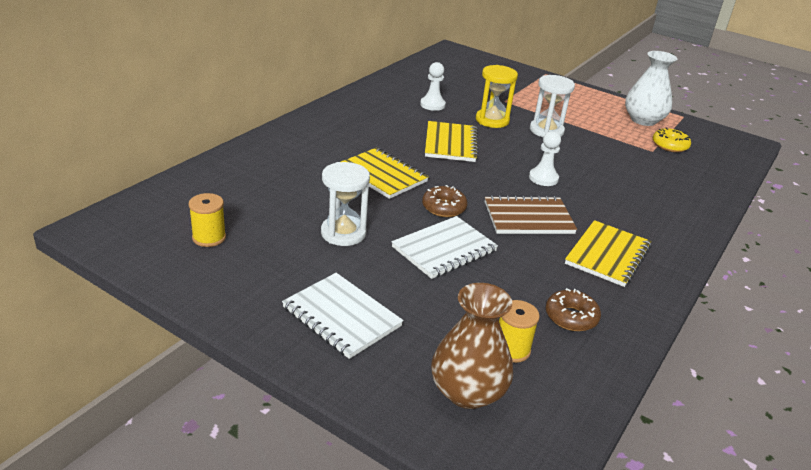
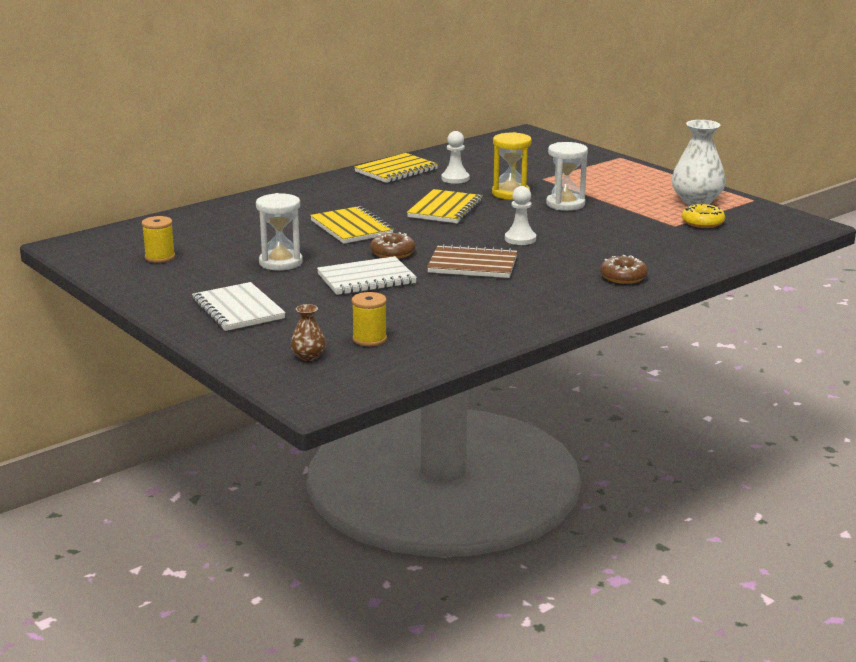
camera: 20 degrees right, 10 degrees down
(467, 392) = (308, 356): brown vase -> brown vase, size x0.51
(571, 317) = (445, 327): brown donut -> brown donut (623, 277)
(608, 255) = (528, 294): yellow notebook -> yellow notebook (396, 171)

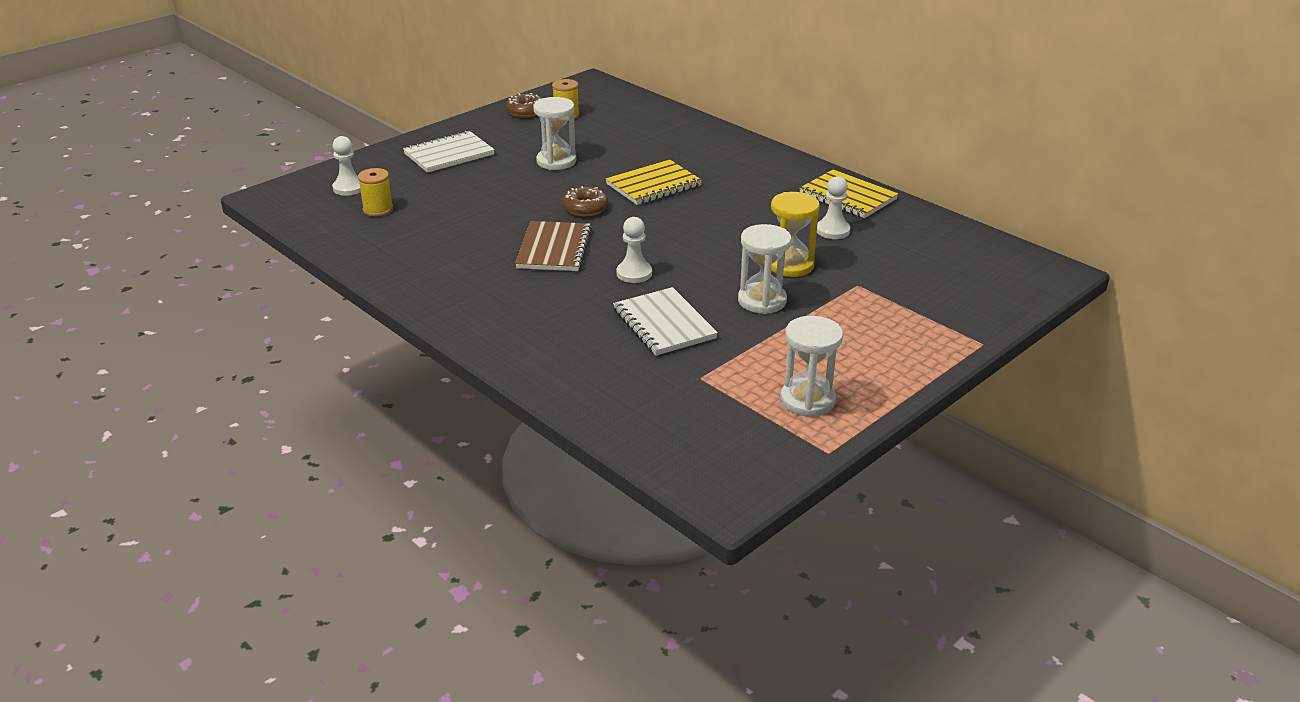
camera: 85 degrees right, 10 degrees up
(308, 356) = (349, 188): brown vase -> white pawn
(366, 279) = (516, 200): white notebook -> white notebook (663, 324)
(445, 209) = (723, 229): yellow notebook -> none
(623, 277) = (520, 335): brown donut -> brown donut (525, 111)
(696, 201) = (807, 400): white vase -> white hourglass
(702, 223) = (717, 400): yellow donut -> none

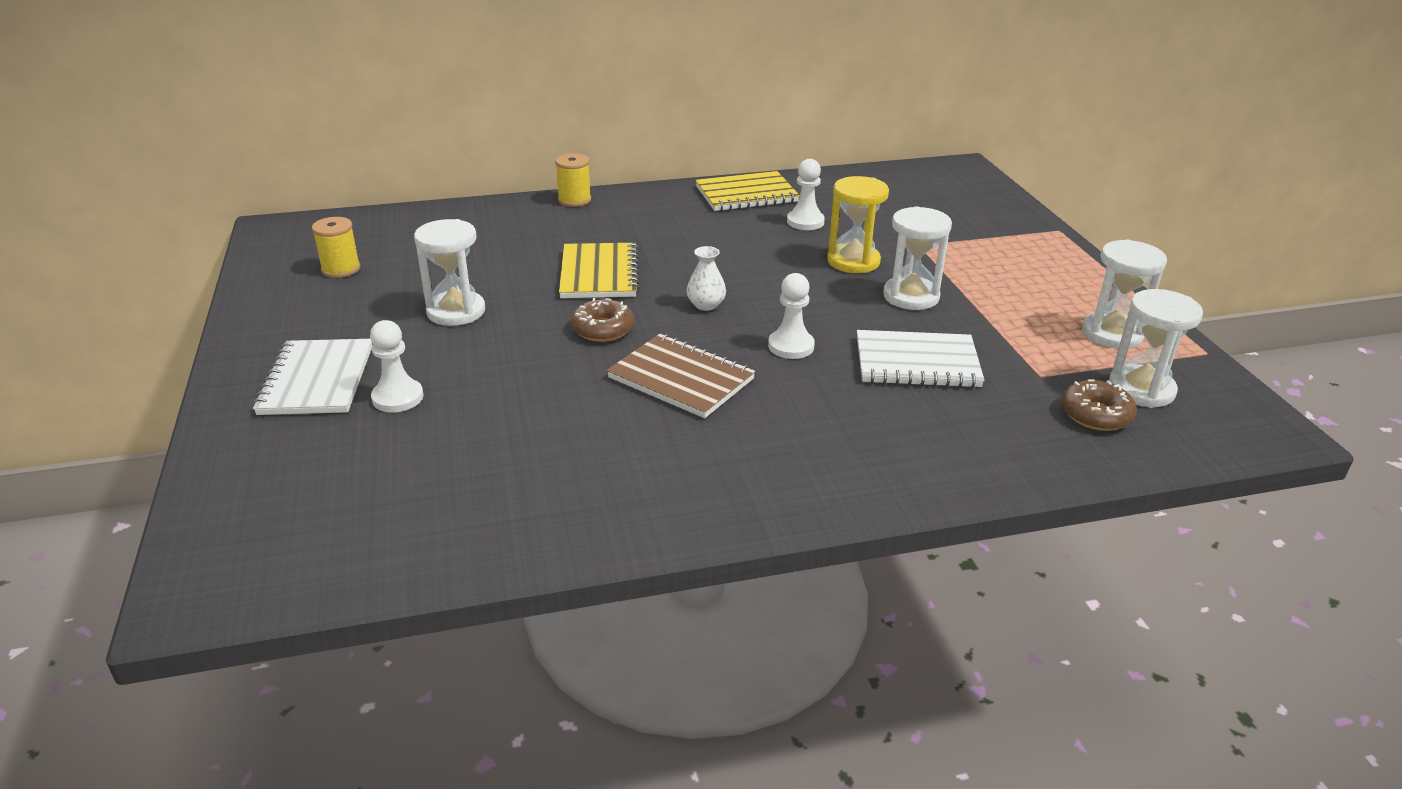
camera: 60 degrees left, 0 degrees up
(349, 188) = (292, 497): white pawn -> white pawn (397, 398)
(378, 209) = (402, 487): yellow spool -> yellow spool (574, 200)
(525, 111) = (283, 291): brown donut -> brown donut (1096, 415)
(655, 230) = (706, 305): none -> white vase
(727, 426) = (1141, 389): none -> white hourglass

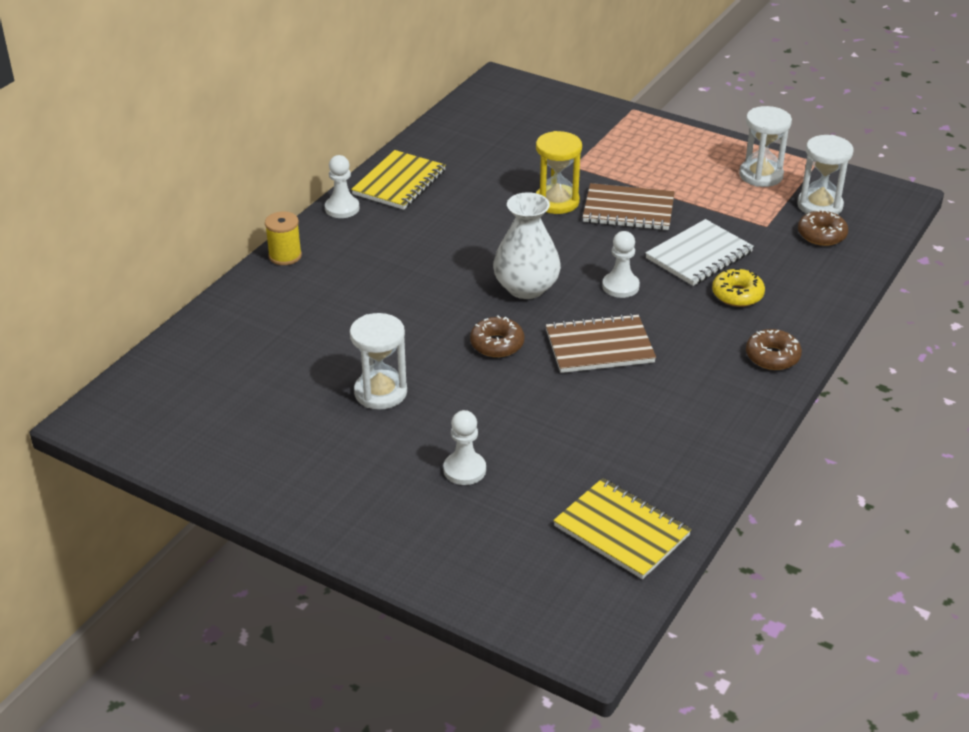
camera: 45 degrees left, 5 degrees up
(316, 380) = (390, 496): white notebook -> none
(341, 269) = (228, 416): yellow spool -> none
(599, 274) = (419, 306): yellow notebook -> yellow notebook (622, 531)
(706, 305) = (526, 288): white vase -> white vase, size x1.97
(805, 222) = (477, 185): white pawn -> white pawn (342, 208)
(833, 485) = (772, 356): none -> brown donut
(897, 413) = (737, 294): none -> yellow donut
(911, 296) = (628, 210): white hourglass -> brown notebook

